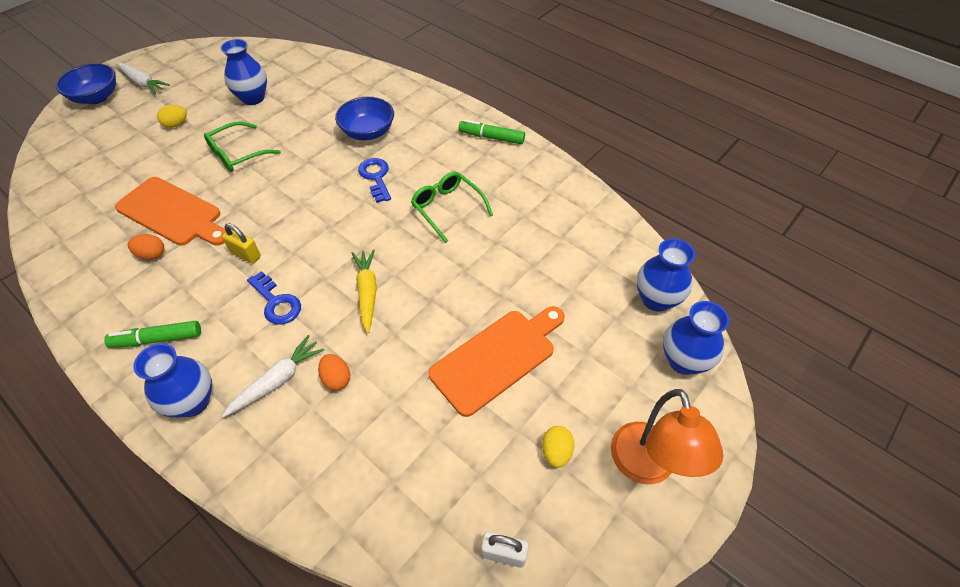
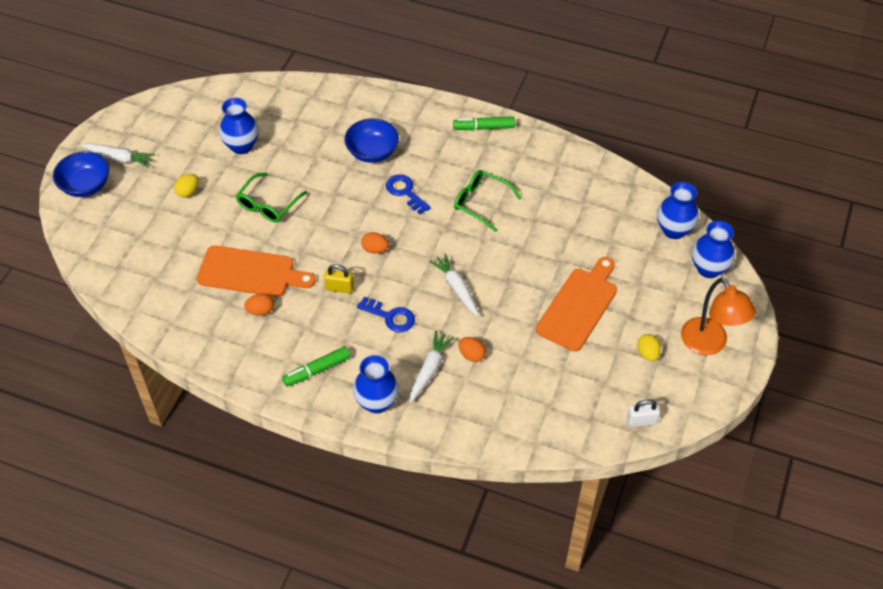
camera: 20 degrees left, 0 degrees up
(308, 225) = (375, 249): none -> orange egg
(367, 292) = (456, 288): yellow carrot -> white carrot

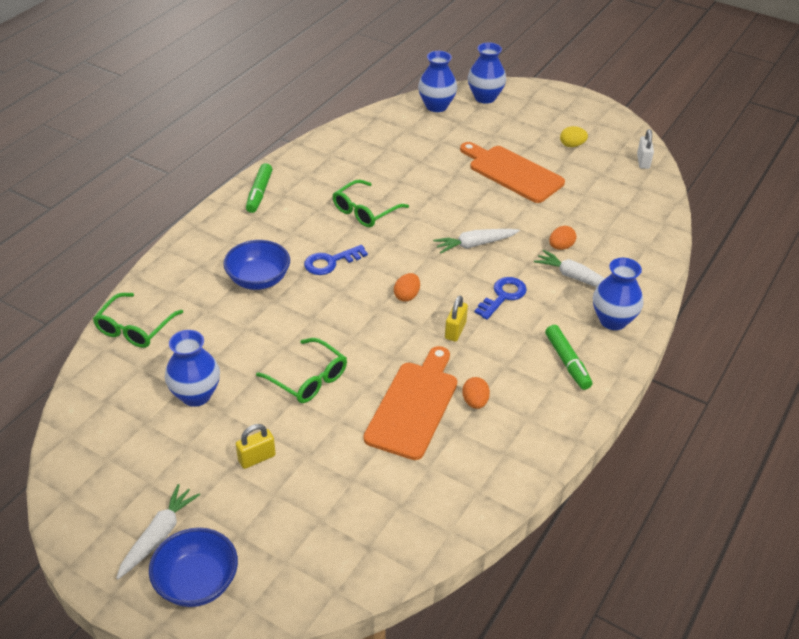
camera: 80 degrees left, 10 degrees down
(188, 192) = (257, 458): yellow egg -> yellow padlock
(302, 96) = (134, 328): none -> green glasses
(709, 344) = (566, 113): orange lamp -> none

